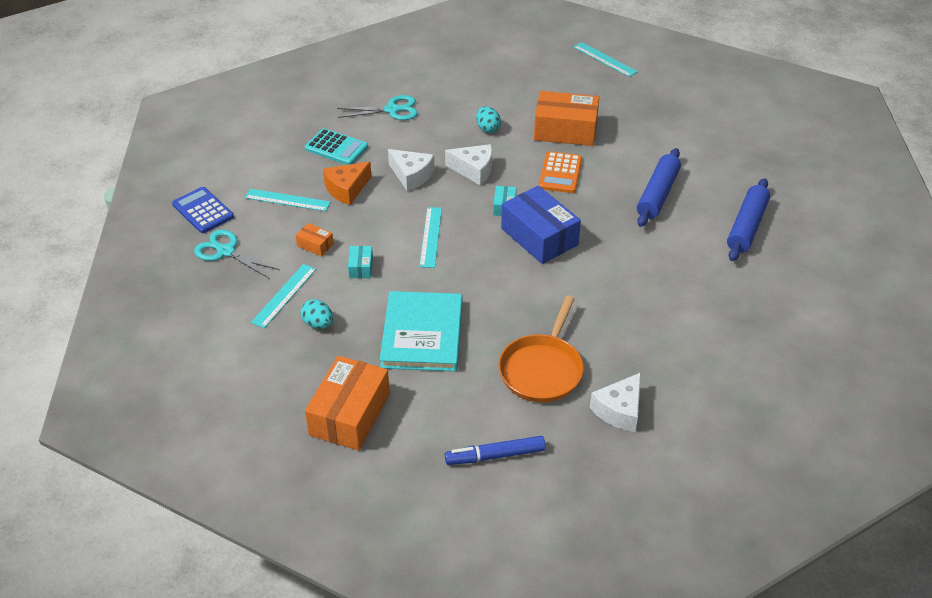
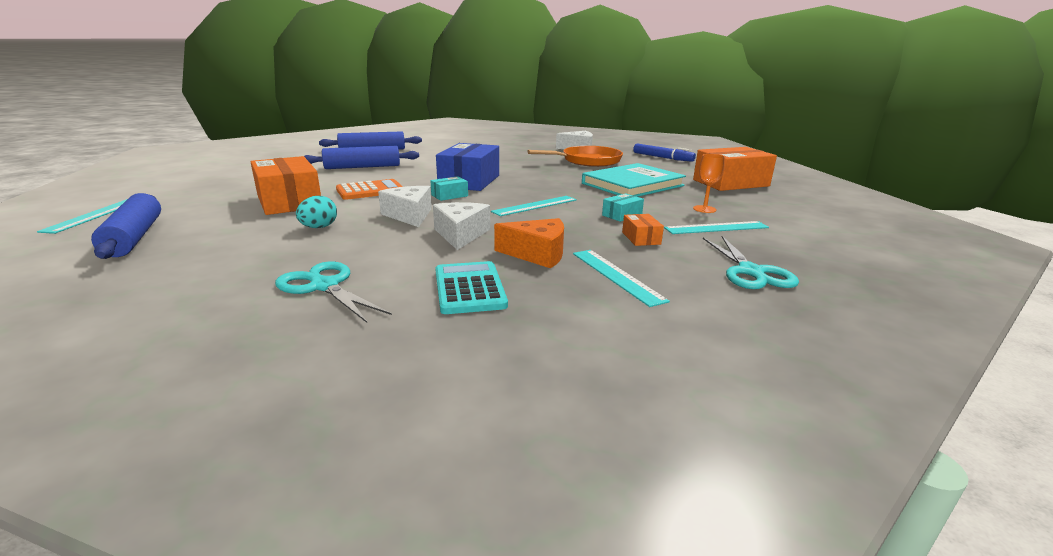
camera: 130 degrees left, 20 degrees down
(203, 211) = (749, 318): blue calculator -> none
(318, 324) = (704, 209): turquoise egg -> orange goblet
(538, 69) = (134, 237): none -> blue rolling pin

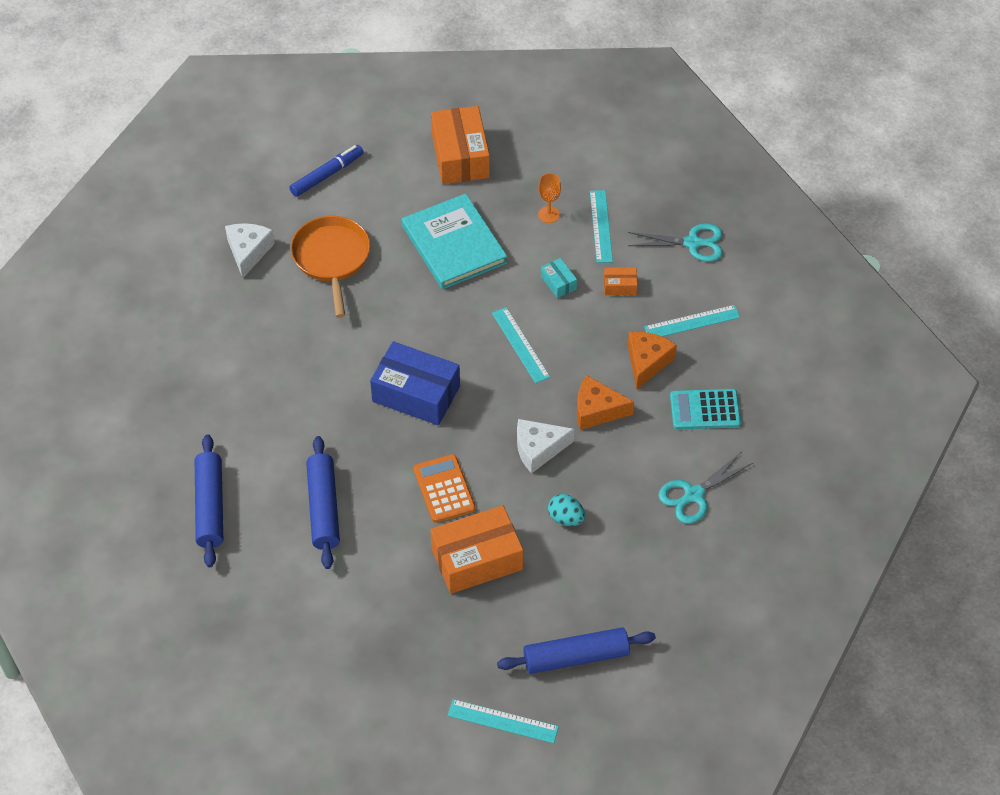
camera: 80 degrees left, 30 degrees up
(449, 195) = (474, 415): turquoise box -> none
(461, 234) = (597, 410): white cheese -> orange cheese

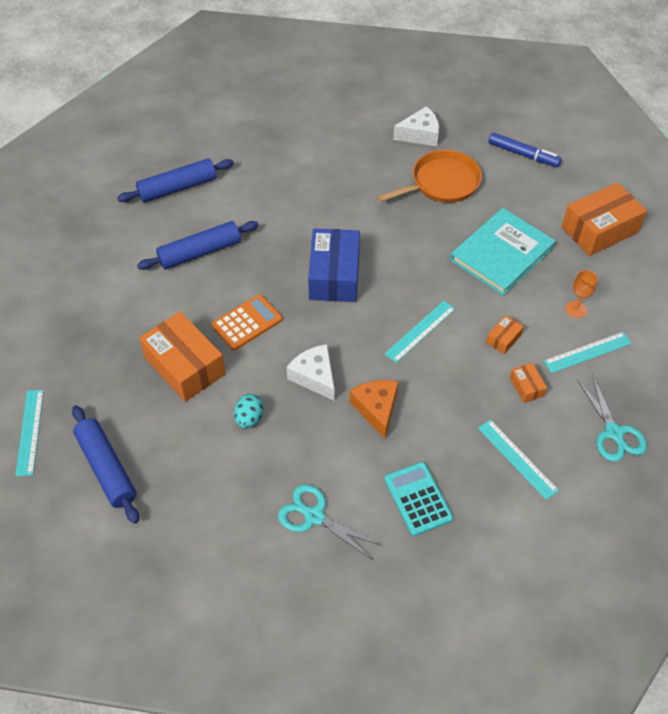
camera: 70 degrees right, 0 degrees up
(558, 283) = (503, 339): turquoise box -> orange box
(647, 362) = (450, 434): orange cheese -> none

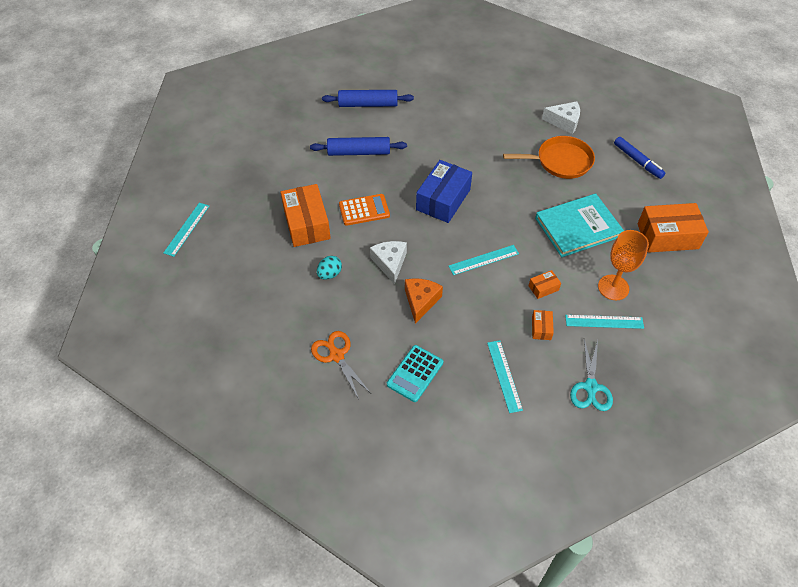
camera: 25 degrees right, 0 degrees up
(107, 468) = (221, 270): blue rolling pin -> none
(314, 516) = (336, 355): turquoise scissors -> orange scissors
(418, 499) = (415, 373): turquoise calculator -> turquoise calculator turned 150 degrees counterclockwise
(576, 309) = (613, 287): orange goblet -> orange goblet, size x1.77

